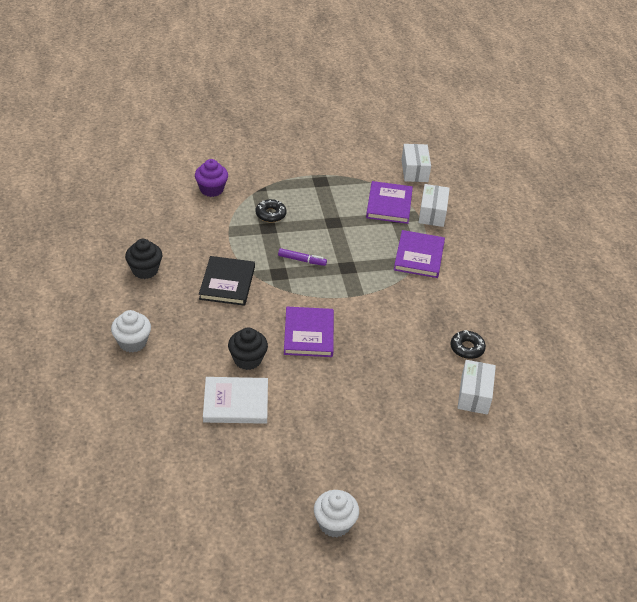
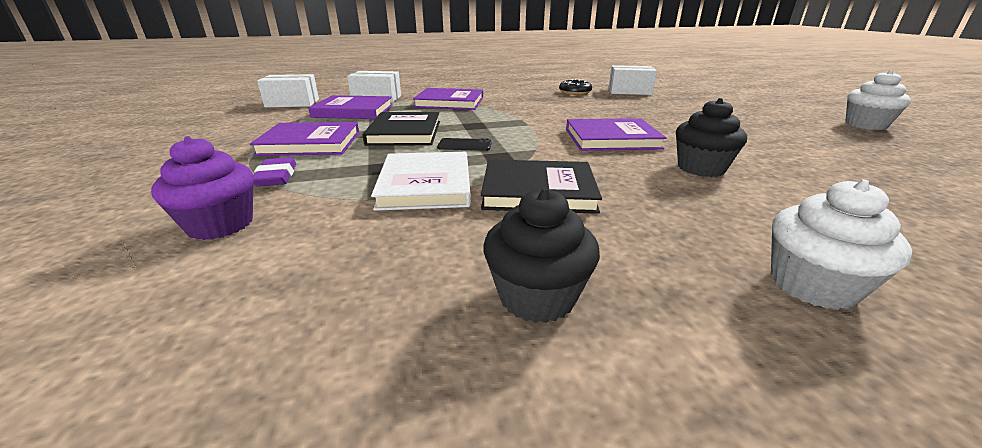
camera: 90 degrees left, 15 degrees down
(236, 403) = (795, 171): white book -> white book (426, 185)
(260, 193) = (276, 177): none -> purple eraser
(270, 214) = (345, 167): black donut -> none
(302, 260) = (464, 145): purple marker -> black phone
(312, 196) = (310, 143): none -> purple book
(331, 233) = (404, 133): none -> black book

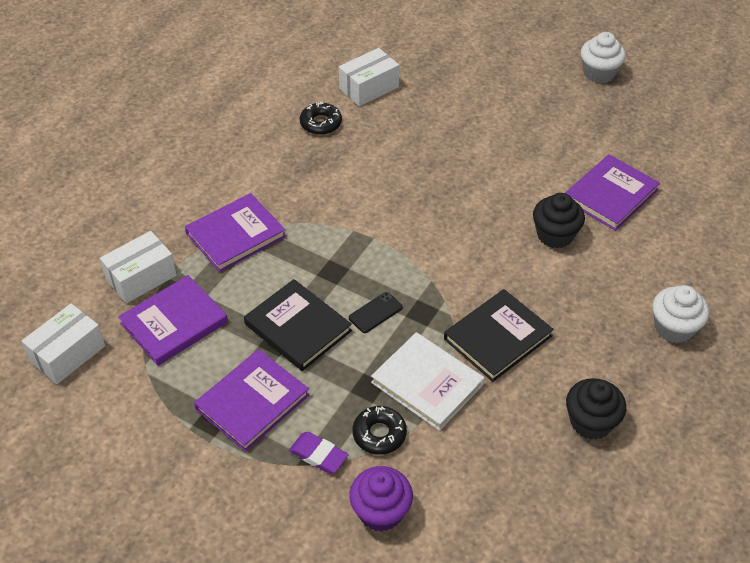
camera: 45 degrees left, 20 degrees up
(332, 188) = (379, 434): none -> black donut
(611, 139) = (462, 223): purple book -> purple book (610, 195)

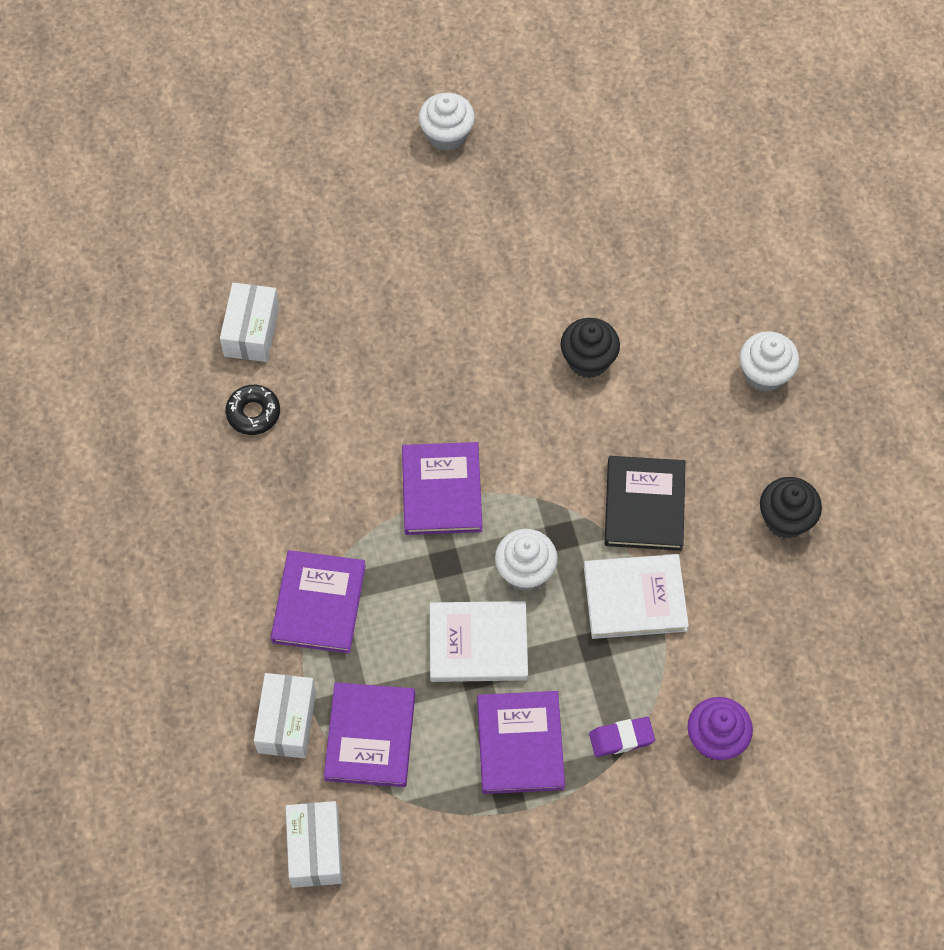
camera: 45 degrees left, 15 degrees up
(298, 327) = (478, 644): black book -> white book
(375, 313) = (525, 571): black phone -> white cupcake
(379, 434) = (646, 677): black donut -> none
(610, 195) = (592, 275): purple book -> purple book (441, 491)

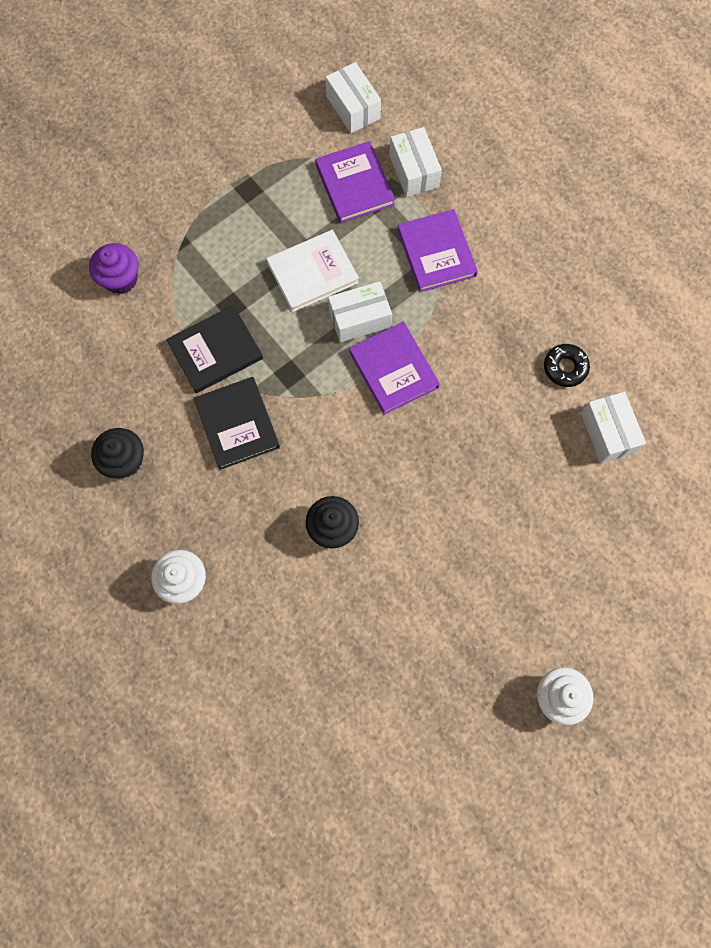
camera: 155 degrees right, 10 degrees up
(450, 564) = (359, 318): none -> white box
(520, 744) = (253, 221): purple book -> none
(525, 571) = (304, 337): white cupcake -> none
(621, 738) = (186, 252): purple eraser -> none
(635, 598) = (215, 351): white book -> black book

